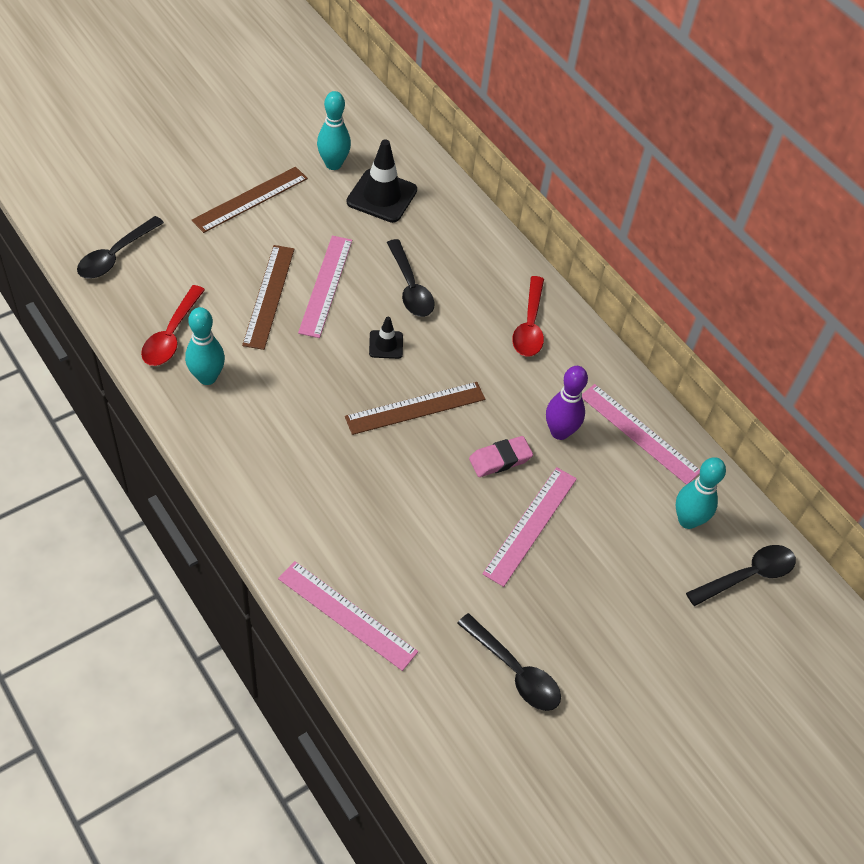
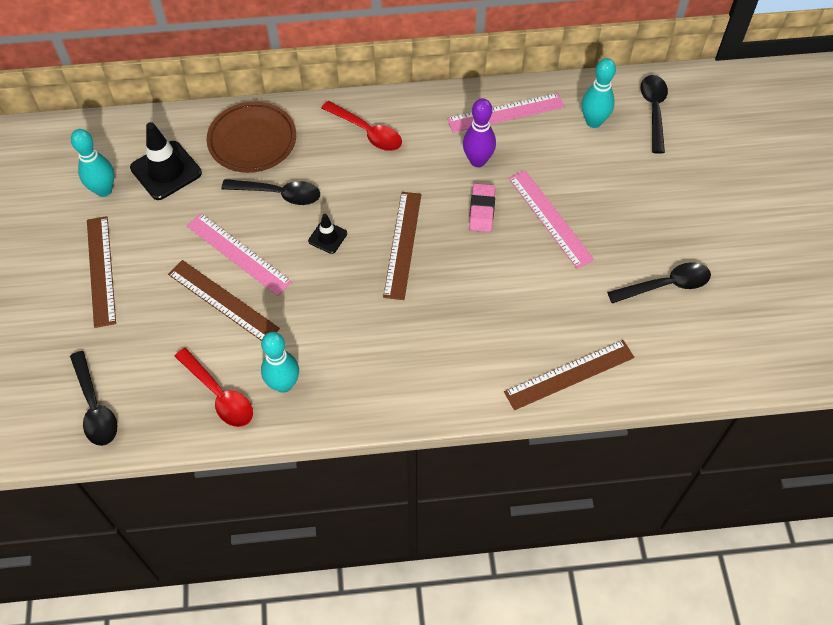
camera: 55 degrees left, 5 degrees up
(347, 614) = (569, 374): pink ruler -> brown ruler
(457, 242) = (252, 141): none -> brown plate

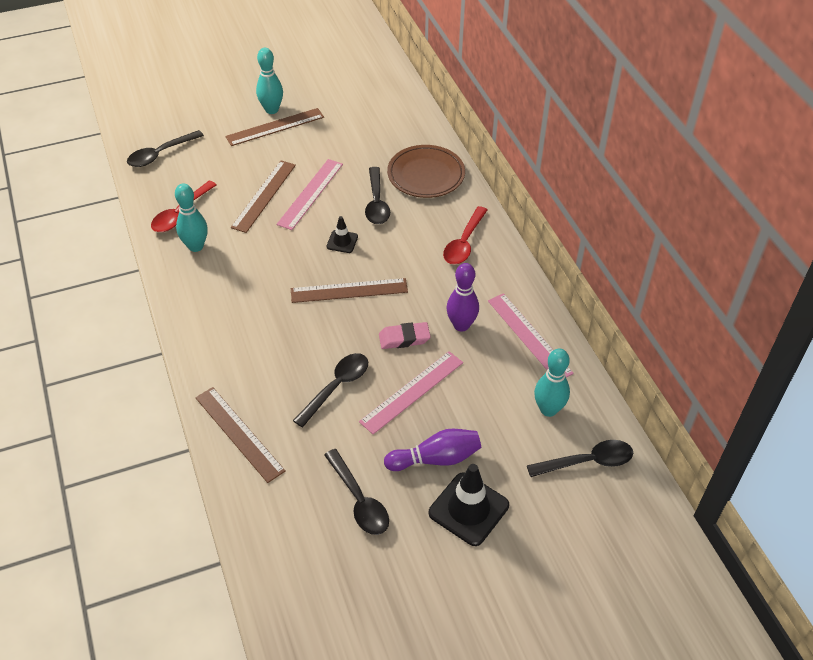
camera: 75 degrees right, 10 degrees down
(104, 190) = (348, 109): turquoise bowling pin -> turquoise bowling pin (272, 110)
(166, 170) = (377, 136): black traffic cone -> black traffic cone (468, 509)
(529, 279) = (336, 387): none -> black spoon
(631, 217) = (436, 459): none -> purple bowling pin

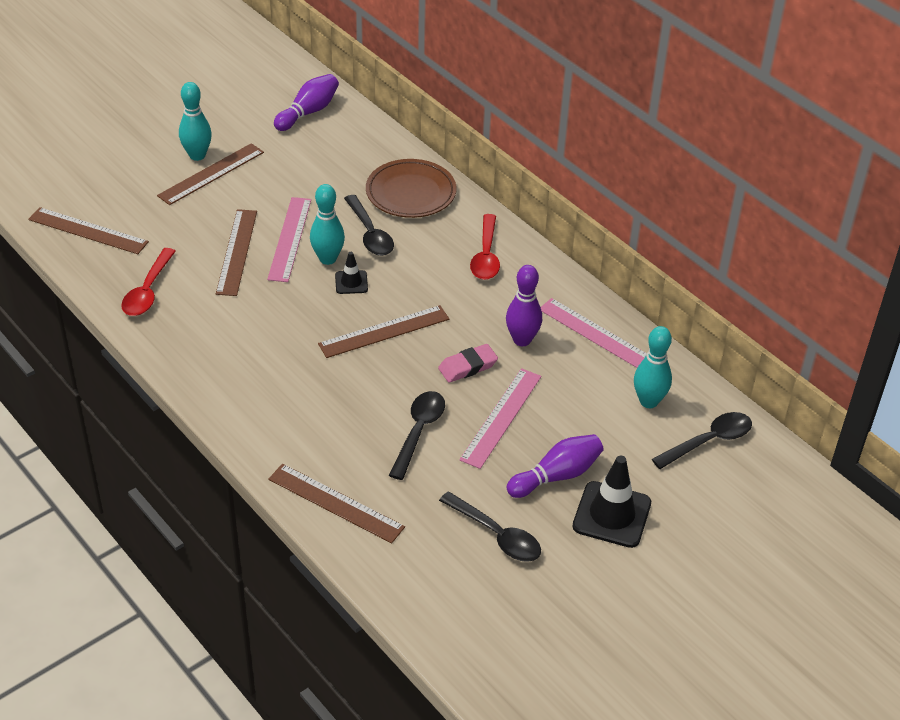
camera: 20 degrees left, 5 degrees down
(160, 154) = (88, 230): black spoon -> brown ruler
(196, 246) = (185, 323): turquoise bowling pin -> turquoise bowling pin (328, 259)
(374, 91) = (308, 112): none -> purple bowling pin

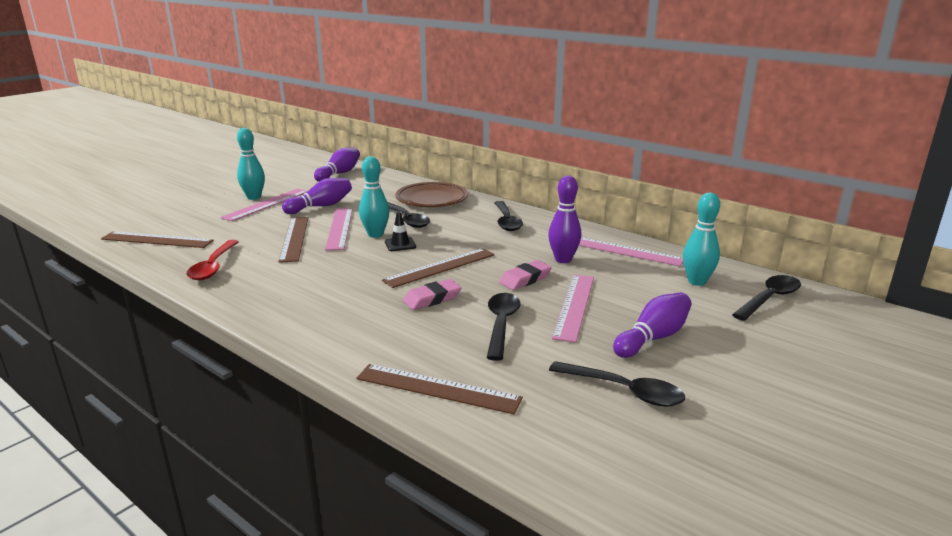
camera: 10 degrees left, 20 degrees down
(211, 174) = (266, 204): brown ruler -> pink ruler
(274, 189) = (321, 206): none -> purple bowling pin
(362, 382) = (432, 299): none -> pink eraser
(486, 256) = (506, 221): red spoon -> black spoon
(612, 515) = (727, 359): black traffic cone -> none

